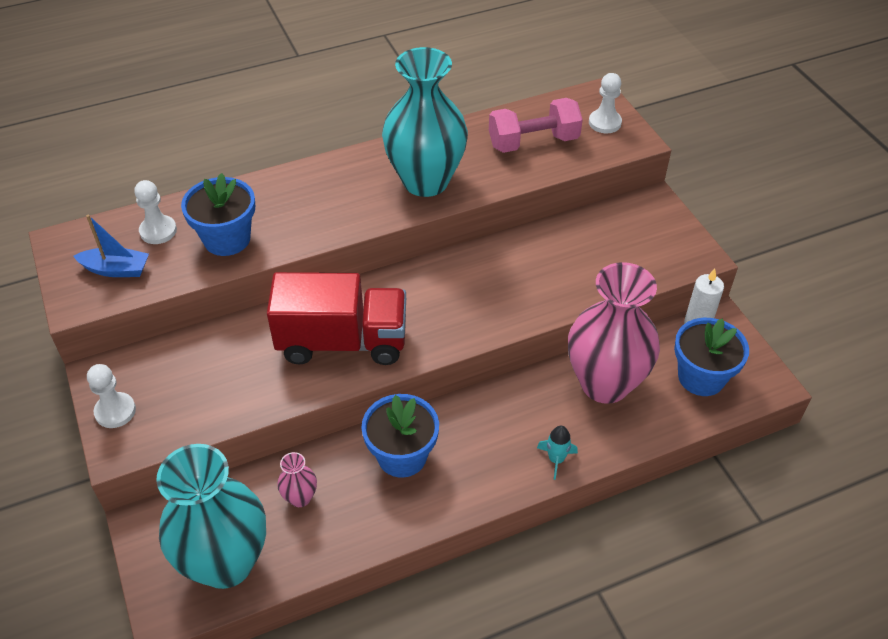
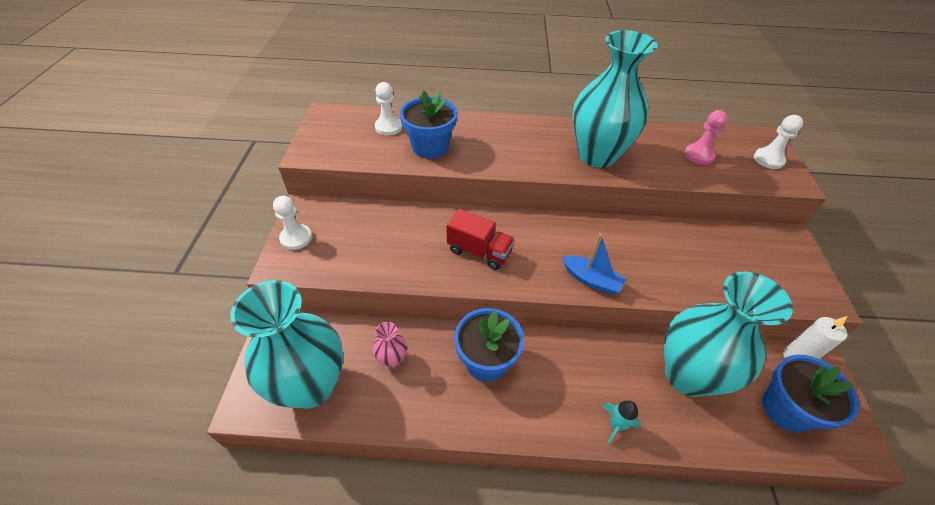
camera: 25 degrees right, 0 degrees up
(116, 269) = (346, 142): blue boat -> blue boat (591, 280)
(342, 341) = (479, 251): red truck -> red truck, size x0.59
(533, 142) = (699, 155): pink dumbbell -> pink pawn
(605, 384) = (687, 375): pink vase -> turquoise vase

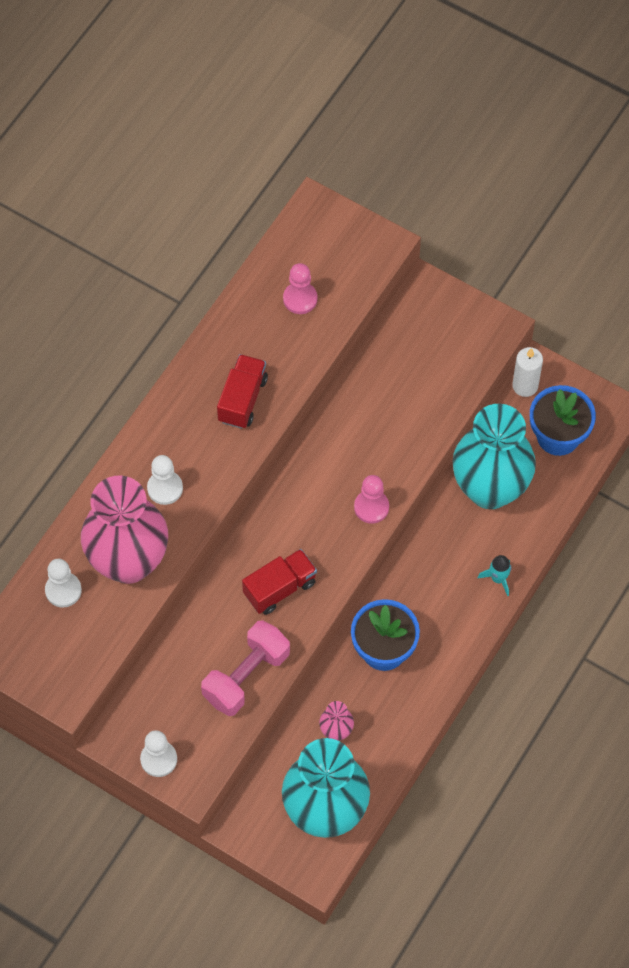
camera: 60 degrees left, 15 degrees up
(392, 261) = (246, 676): none -> pink dumbbell
(430, 147) = (128, 562): blue flower pot -> pink vase
(591, 280) = (371, 507): blue boat -> pink pawn
(597, 155) = (242, 399): turquoise vase -> red truck
(768, 159) = (345, 238): white pawn -> white pawn (165, 488)

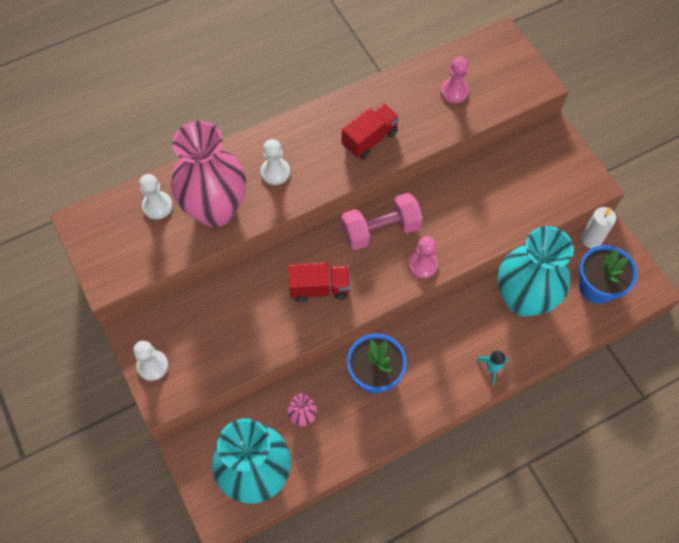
camera: 30 degrees right, 0 degrees up
(246, 676) = (254, 339): pink dumbbell -> pink dumbbell (380, 230)

